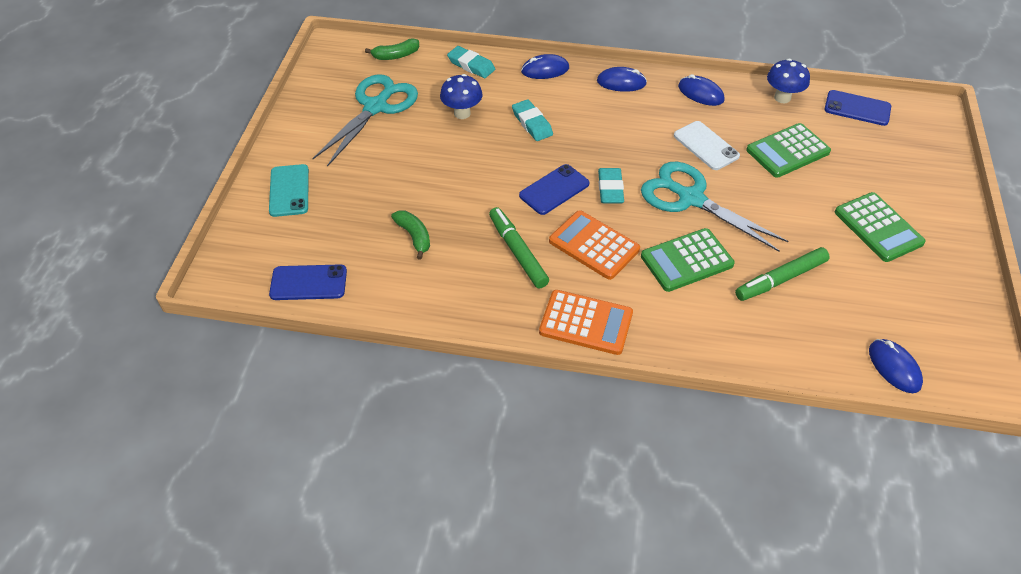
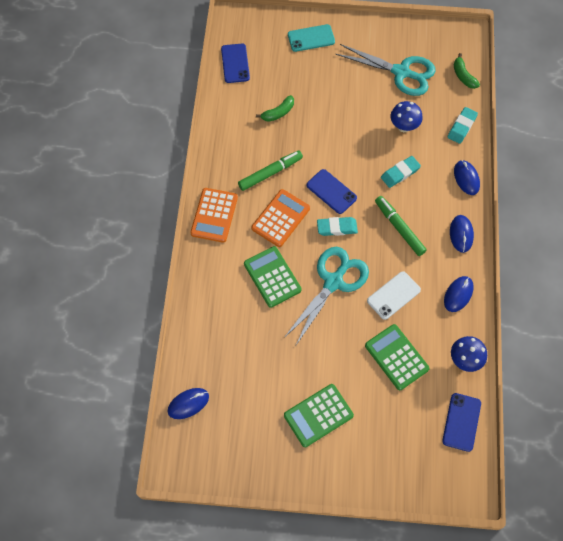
camera: 85 degrees right, 15 degrees up
(780, 279) = (260, 338): green marker -> green marker (399, 228)

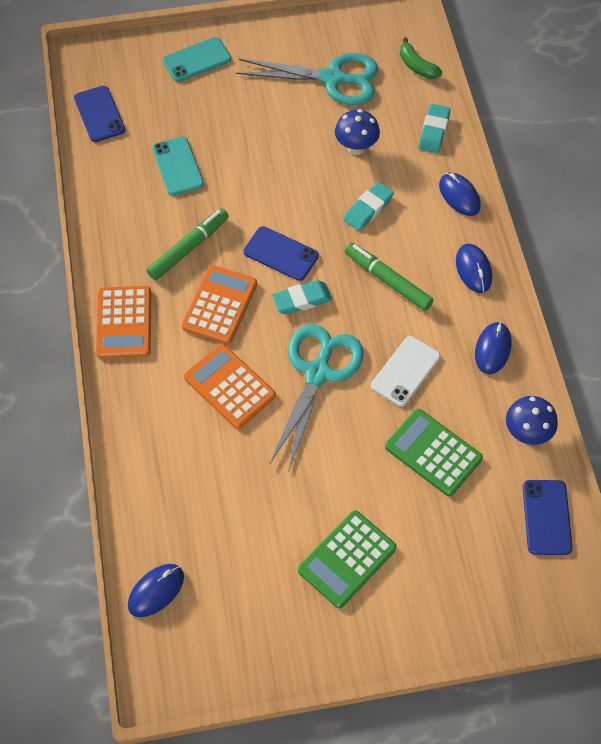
camera: 15 degrees left, 5 degrees down
(272, 277) = (230, 386): green calculator -> orange calculator
(278, 113) = (178, 166): green banana -> turquoise phone

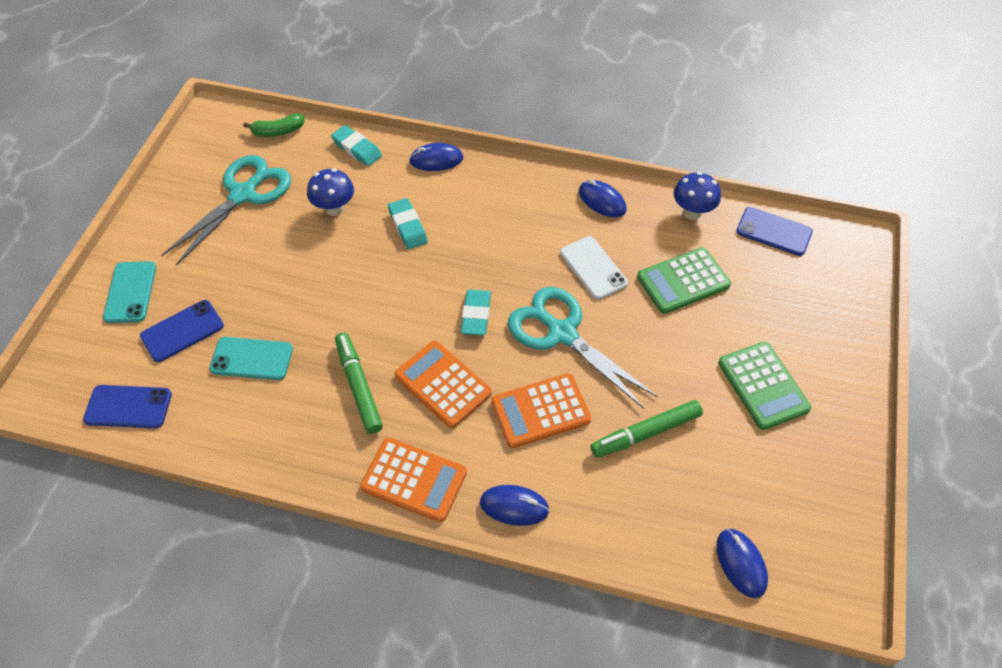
camera: 65 degrees left, 5 degrees down
(281, 254) = (414, 311): blue phone -> blue phone (182, 331)
(387, 280) = (493, 243): green marker -> green marker (646, 433)
(473, 269) = (517, 181): blue mouse -> blue mouse (514, 506)

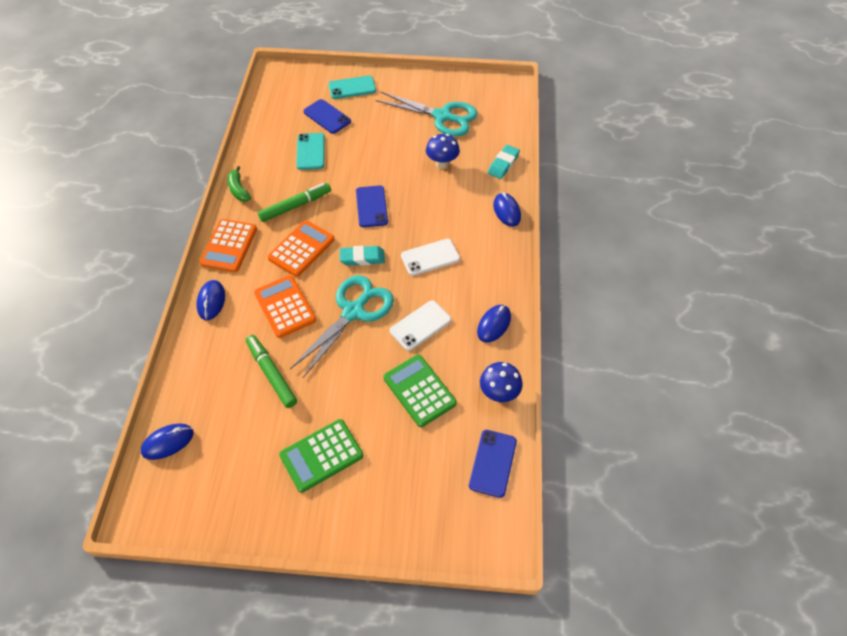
camera: 80 degrees right, 0 degrees up
(128, 407) = (271, 109): blue phone -> blue phone (371, 206)
(278, 131) = (506, 119): green banana -> green banana (239, 190)
(408, 226) = (435, 206): turquoise eraser -> none
(491, 244) = (430, 257): none -> white phone

